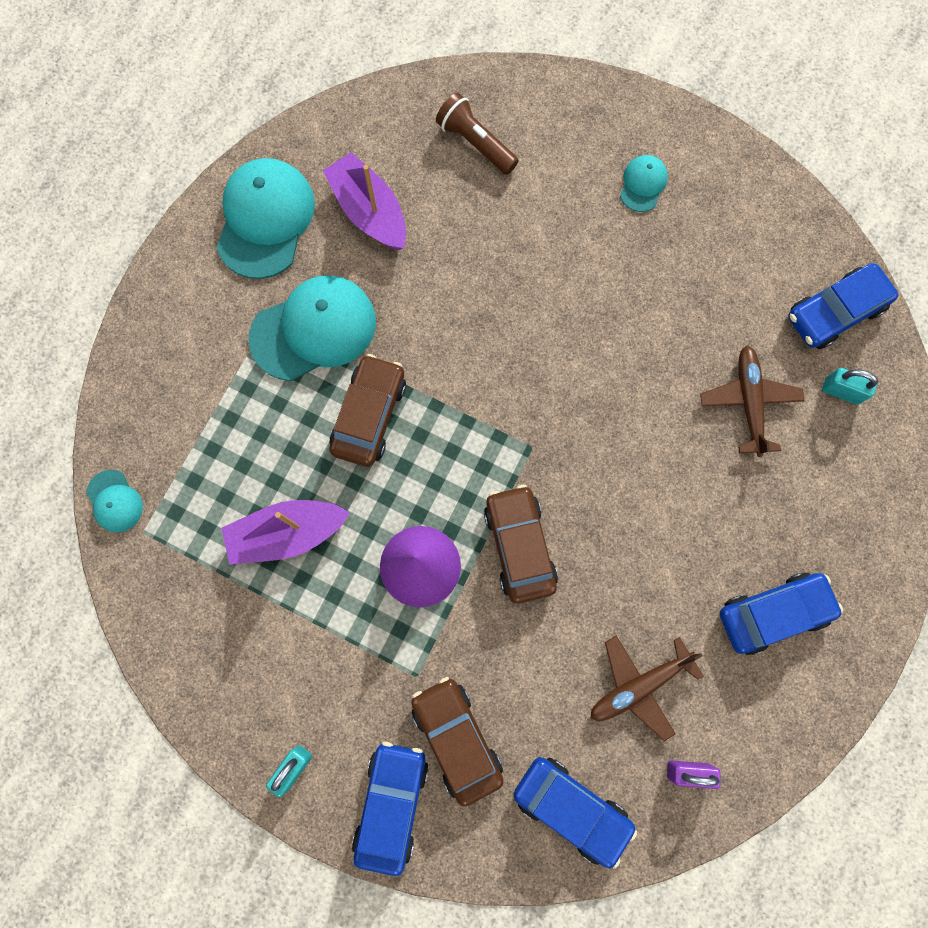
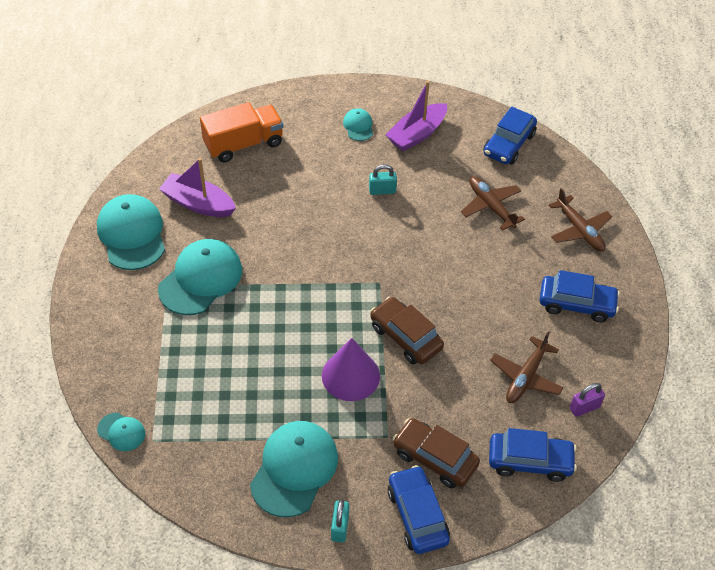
camera: 30 degrees left, 25 degrees down
(283, 660) = (294, 469): none -> turquoise cap
(287, 533) = (252, 397): purple boat -> purple boat (417, 134)
(369, 415) = (266, 309): brown car -> none
(475, 143) = (243, 144): brown flashlight -> orange truck
(773, 613) = (576, 304): blue car -> blue car turned 60 degrees clockwise
(841, 391) = (538, 180): turquoise padlock -> turquoise padlock (382, 190)
(849, 500) = (579, 230): none -> brown plane

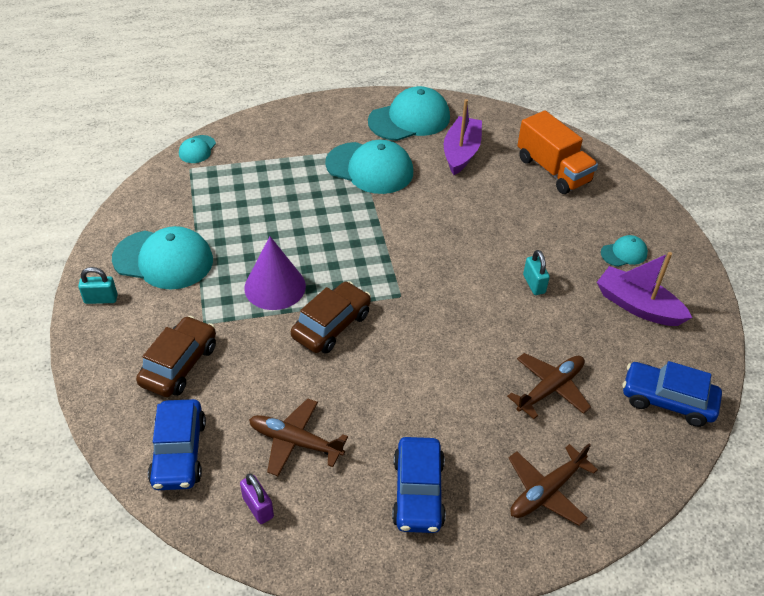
camera: 80 degrees right, 5 degrees down
(417, 515) = (112, 356): blue car -> none

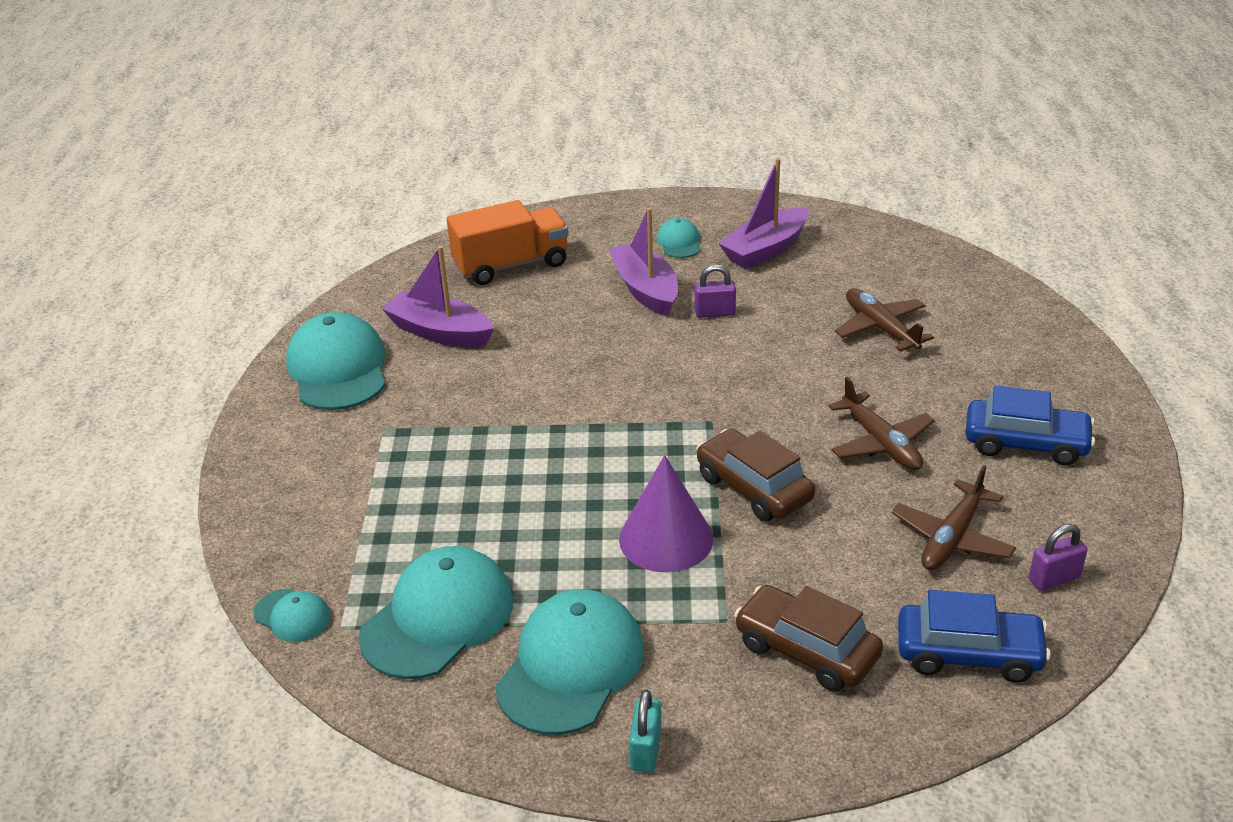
camera: 75 degrees left, 10 degrees down
(370, 168) = (436, 420): turquoise cap -> turquoise cap (438, 618)
(534, 284) = (714, 313): turquoise padlock -> purple padlock
(547, 491) = (1020, 353): brown plane -> brown plane (880, 443)
(549, 242) = (645, 290): none -> purple boat
(667, 400) = (903, 258): blue car -> none

